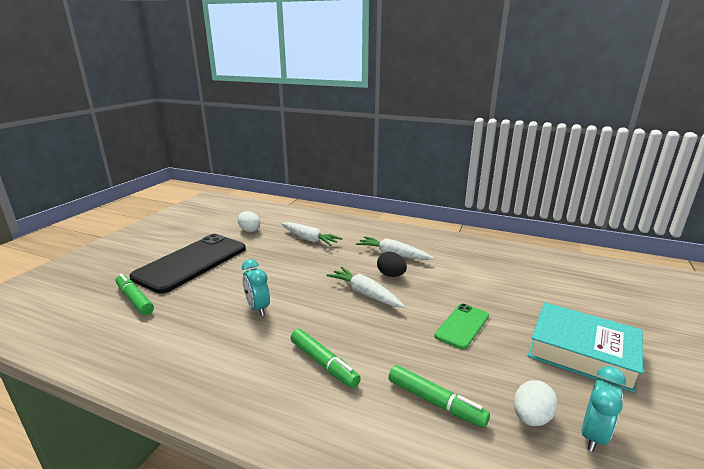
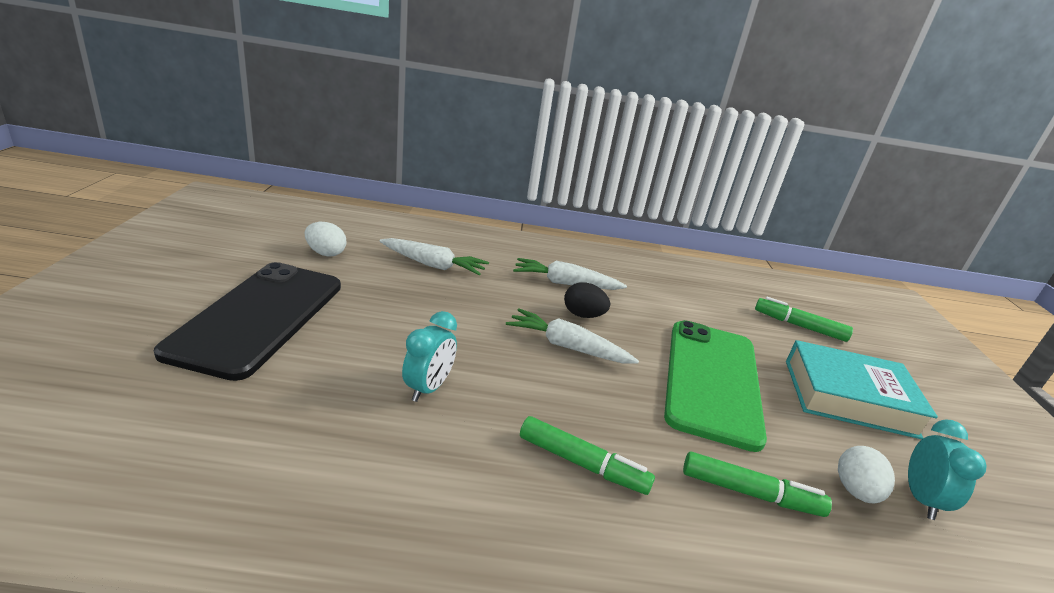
camera: 25 degrees left, 5 degrees up
(134, 299) = (192, 398): green marker -> green marker (799, 326)
(258, 308) = (428, 388): turquoise clock -> turquoise clock turned 105 degrees counterclockwise
(462, 326) = (712, 380): green phone -> green phone, size x2.02

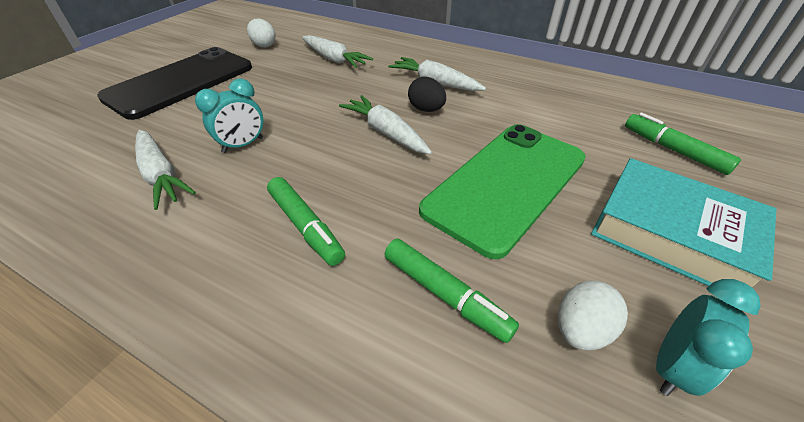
camera: 30 degrees right, 15 degrees up
(363, 445) = (161, 175): none -> white carrot

